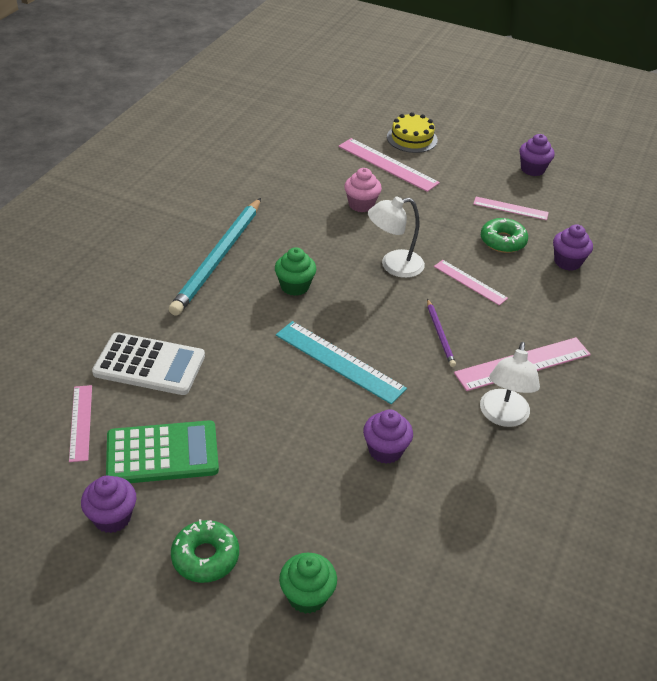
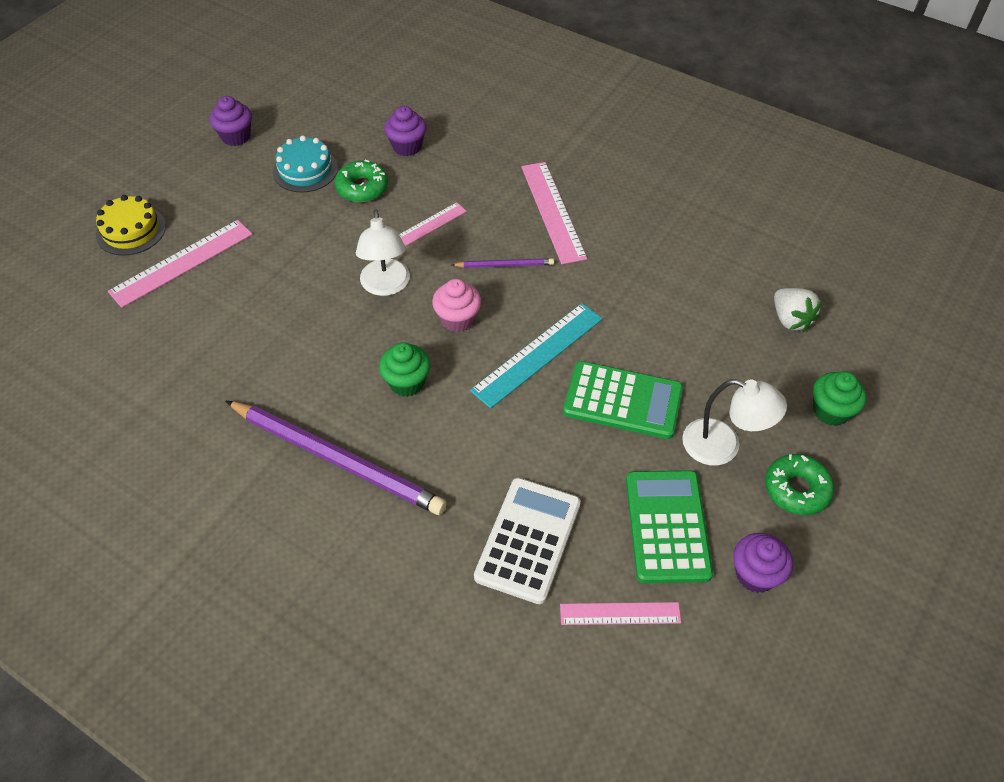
camera: 80 degrees left, 10 degrees up
(218, 258) = (337, 459): turquoise pencil -> purple pencil
(296, 421) = (623, 400): none -> green calculator
(361, 204) = (261, 300): pink cupcake -> pink cupcake (457, 319)
(385, 450) = (662, 332): purple cupcake -> none
(430, 565) = (790, 319): none -> white strawberry
(503, 416) = (620, 239): white lamp -> white lamp (723, 446)
(510, 208) = (305, 170): pink ruler -> turquoise cake

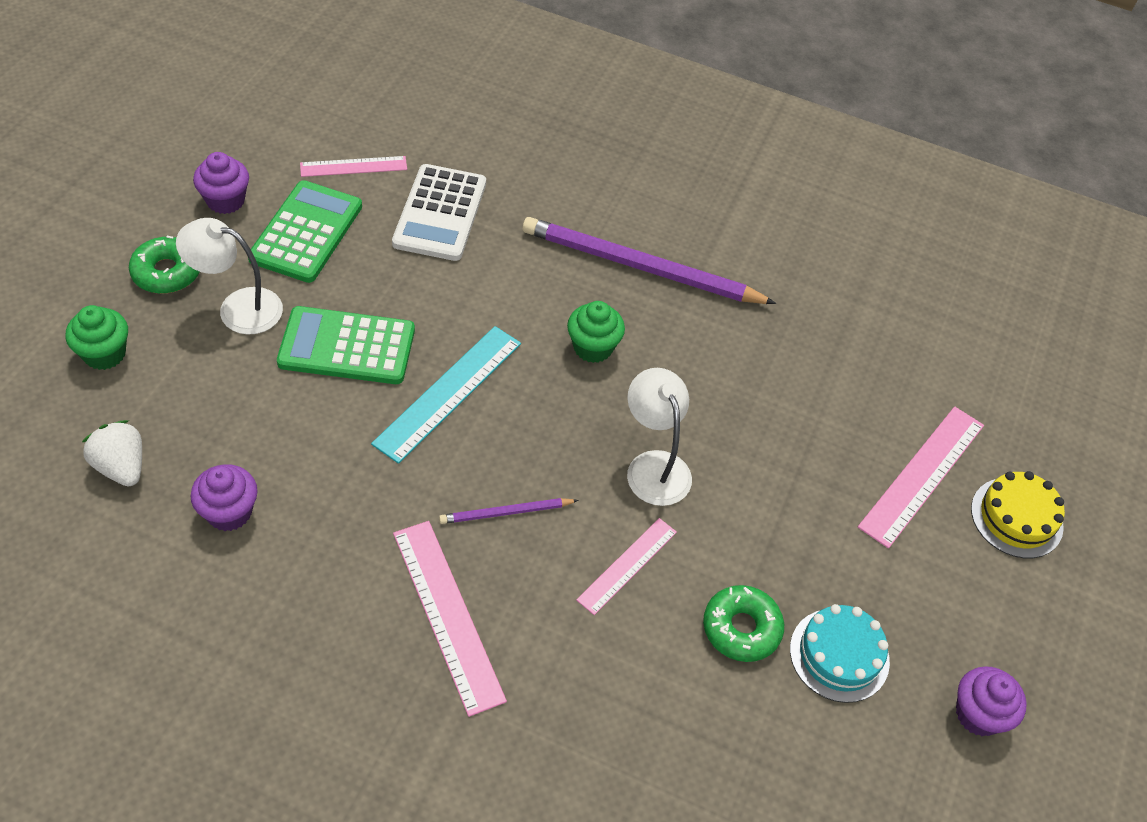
camera: 165 degrees right, 0 degrees up
(407, 146) = (700, 726): purple cupcake -> purple cupcake (229, 512)
(457, 319) = (552, 428): pink cupcake -> none
(667, 526) = (306, 232): green calculator -> green calculator turned 150 degrees counterclockwise

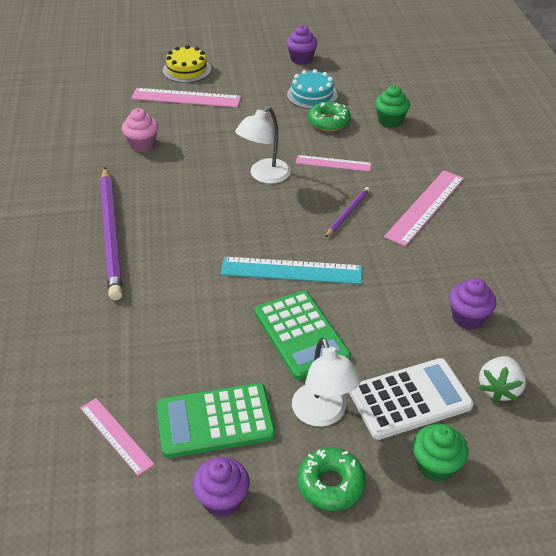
camera: 115 degrees left, 10 degrees down
(440, 213) = (133, 353): white calculator -> white calculator (410, 399)
(505, 513) = (348, 213): purple pencil -> purple pencil turned 105 degrees counterclockwise
(593, 347) = (199, 228): green cupcake -> green cupcake (390, 121)
(817, 370) = (142, 145): none -> pink cupcake

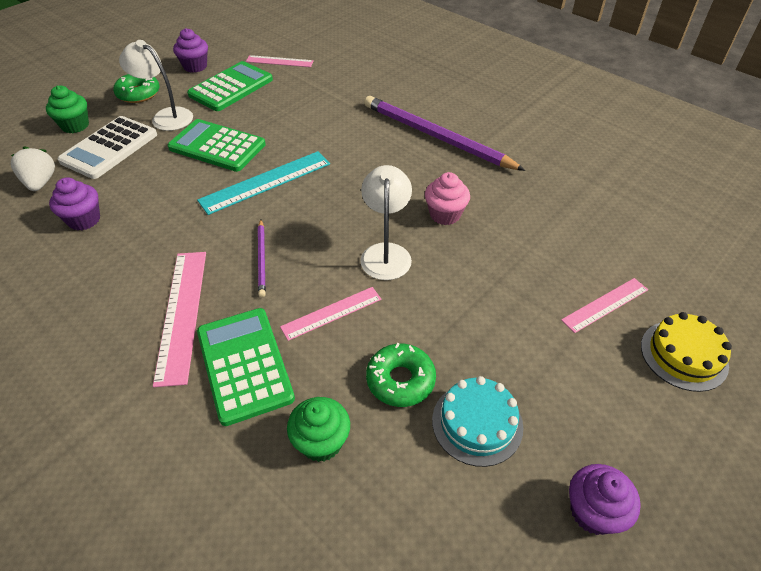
camera: 140 degrees right, 5 degrees up
(142, 145) = (542, 217): pink cupcake -> pink cupcake (445, 214)
(186, 98) = (605, 305): pink ruler -> pink ruler, size x0.62
(405, 165) = (244, 365): none -> green calculator

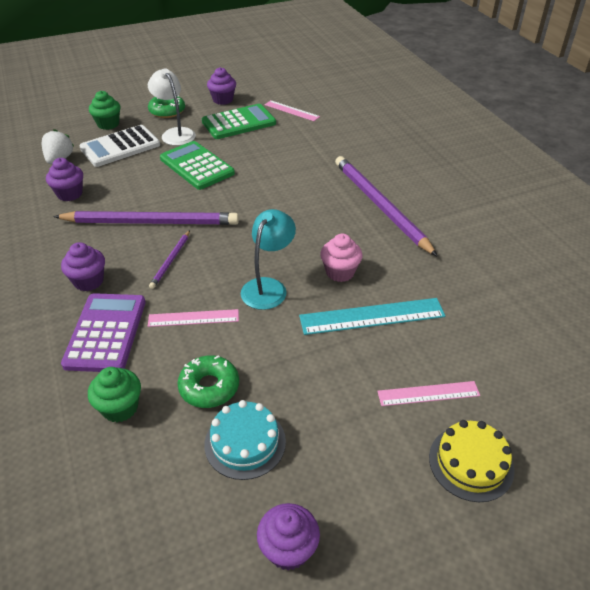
camera: 25 degrees right, 5 degrees down
(181, 314) = (88, 281): pink ruler -> purple cupcake
(208, 223) = (151, 222): none -> purple pencil
(244, 365) = (106, 332): green calculator -> purple calculator
(266, 182) = (214, 204): turquoise ruler -> turquoise ruler (372, 316)
(386, 253) = (268, 287): white lamp -> turquoise lamp

